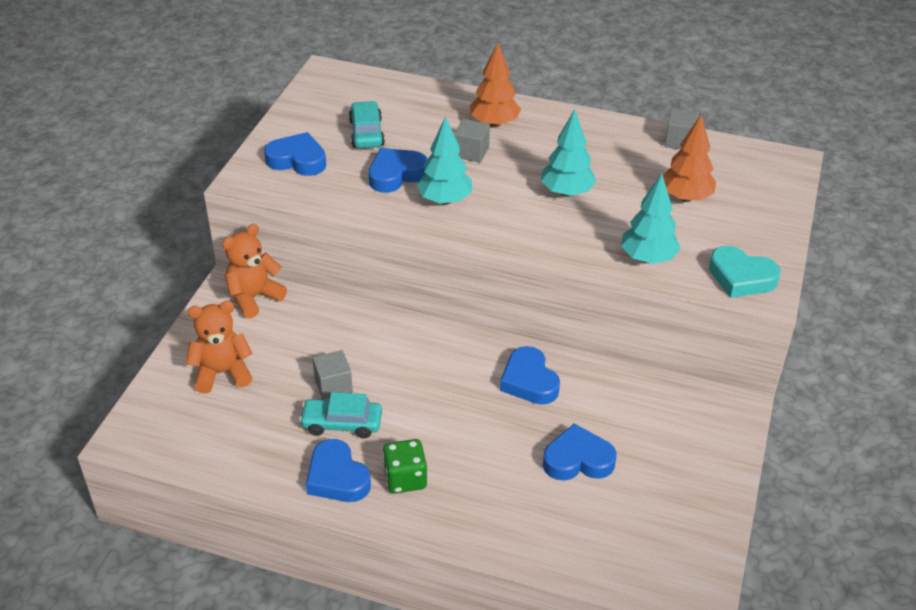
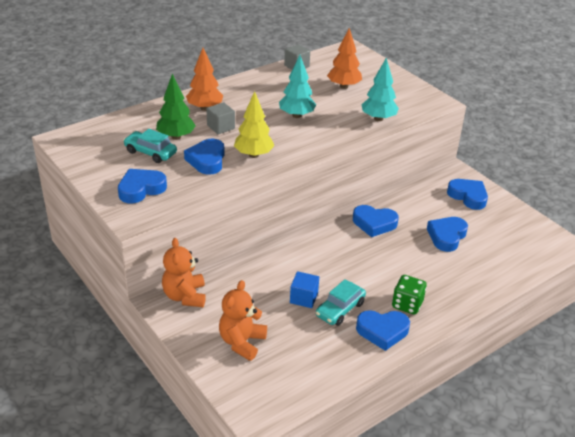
camera: 55 degrees left, 5 degrees down
(333, 385) = (304, 298): grey cube -> blue cube
(414, 134) = (176, 137): none -> green tree
(445, 200) = (253, 155): turquoise tree -> yellow tree
(692, 445) = (468, 196): none -> blue heart
(741, 277) = (421, 102): turquoise heart -> none

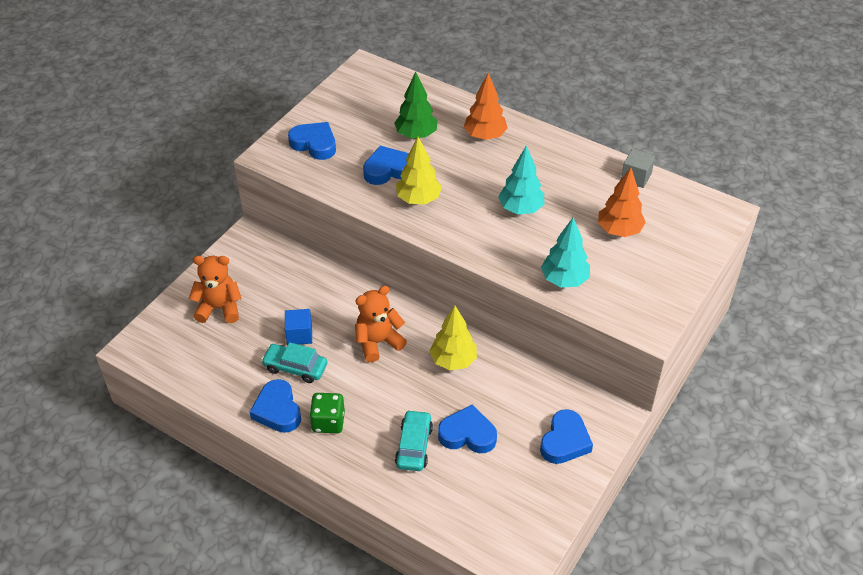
camera: 70 degrees right, 10 degrees up
(150, 152) = (377, 128): turquoise car -> turquoise car (414, 446)
(185, 296) = (262, 249): orange teddy bear -> orange teddy bear (378, 342)
(221, 127) = (456, 159): grey cube -> none
(374, 223) = (453, 361): blue heart -> yellow tree

